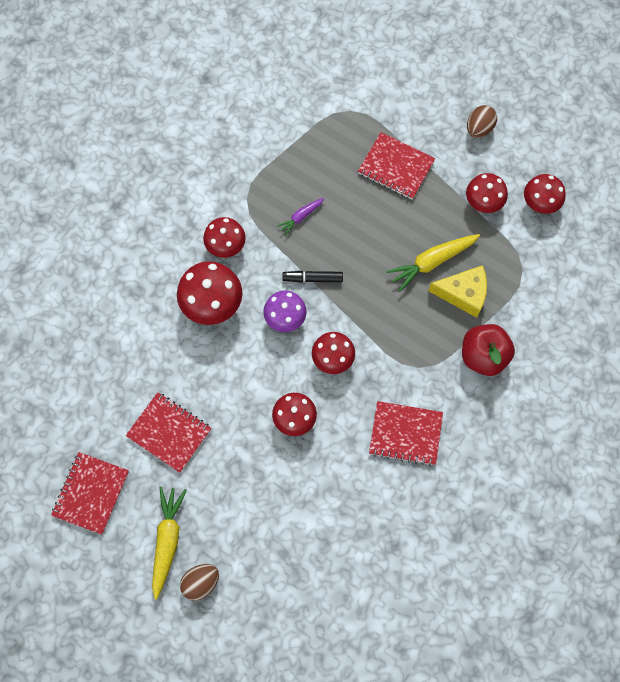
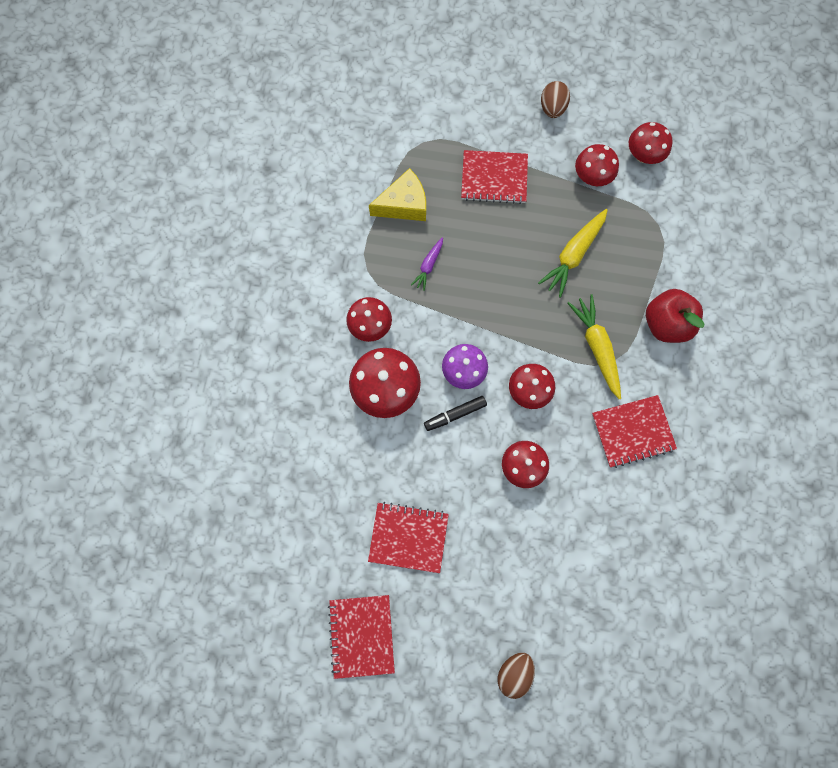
camera: 25 degrees left, 5 degrees up
(167, 541) = (461, 646): yellow carrot -> yellow carrot (596, 347)
(313, 278) = (470, 321): black marker -> black marker (455, 414)
(463, 294) = (617, 272): yellow cheese -> yellow cheese (404, 204)

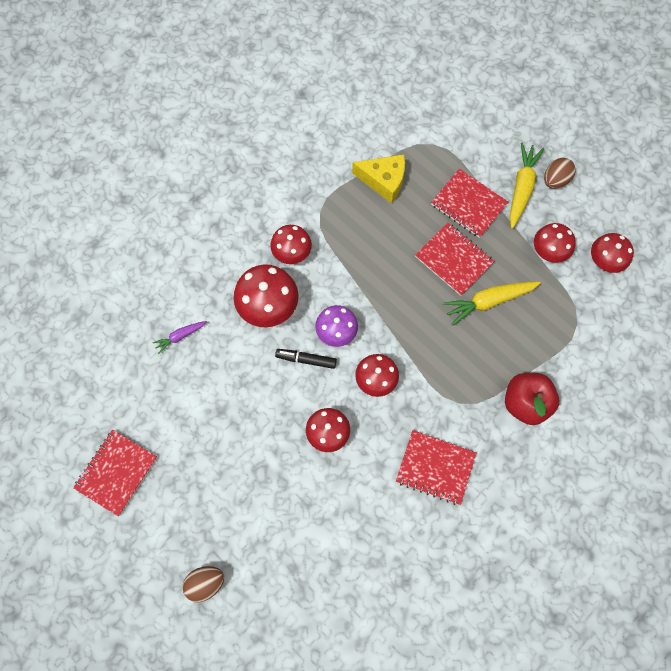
camera: 35 degrees right, 5 degrees down
(408, 537) = (203, 426): red notebook -> red notebook (453, 260)
(428, 265) = (369, 237): purple carrot -> purple carrot (180, 336)
(596, 347) = (455, 383): yellow carrot -> yellow carrot (521, 188)

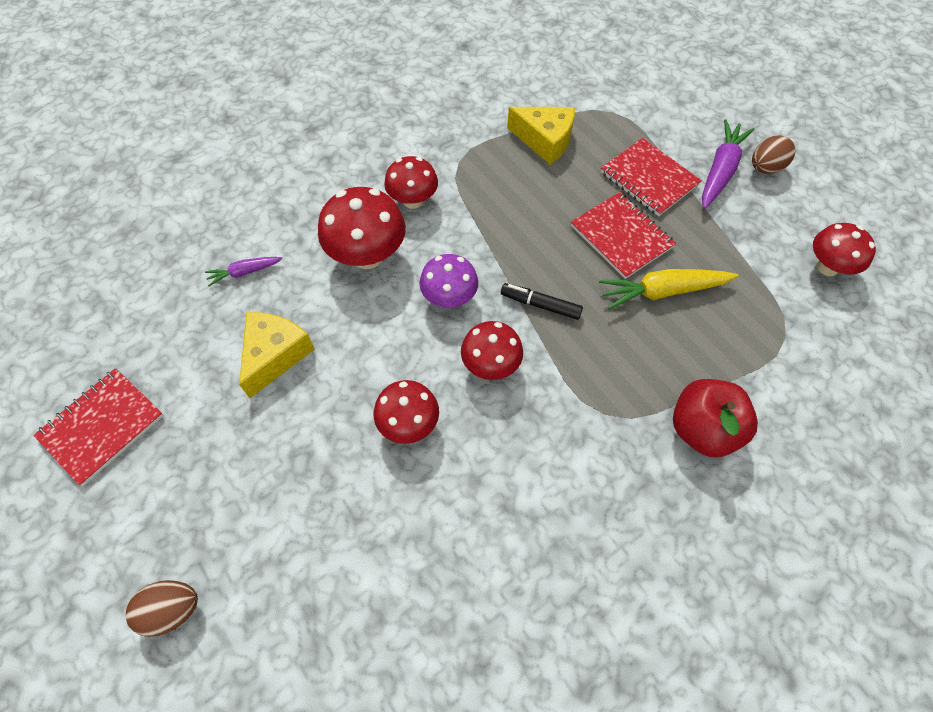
camera: 10 degrees right, 10 degrees down
(222, 399) = (275, 355): none -> yellow cheese
(306, 360) = (401, 325): black marker -> black marker (540, 305)
(435, 467) = (556, 498): red notebook -> none
(521, 188) = (720, 171): yellow carrot -> purple carrot
(548, 251) = (750, 245): red mushroom -> none

